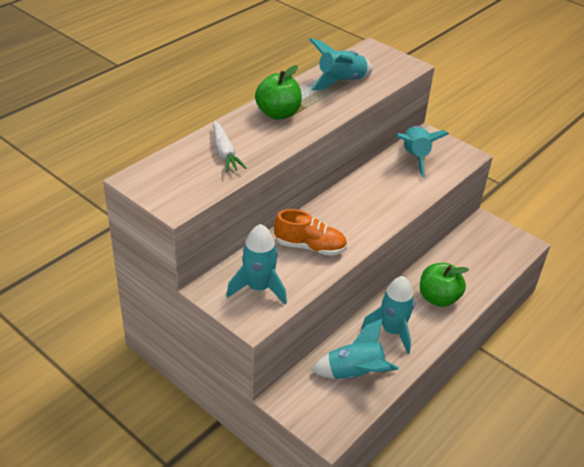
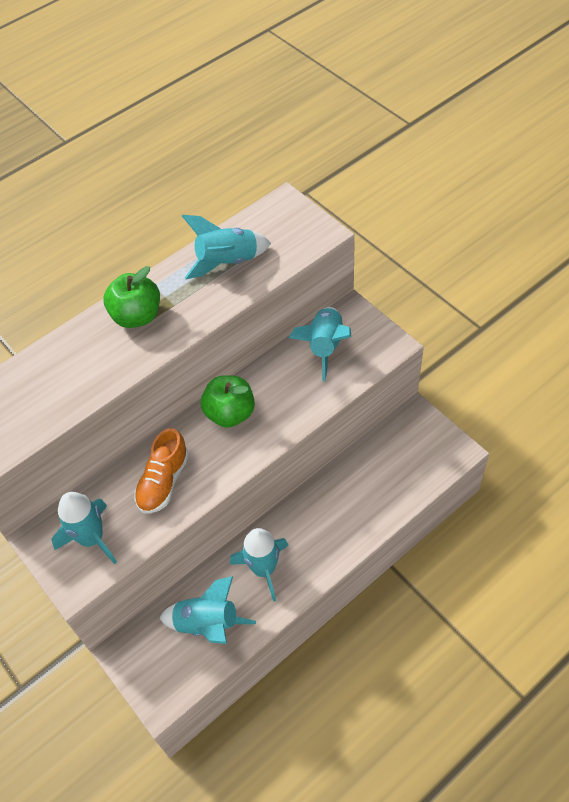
camera: 15 degrees right, 15 degrees up
(225, 153) = (58, 379): white carrot -> none
(310, 247) = (163, 481): orange shoe -> orange shoe turned 90 degrees clockwise
(438, 298) = (329, 526): green apple -> green apple (230, 413)

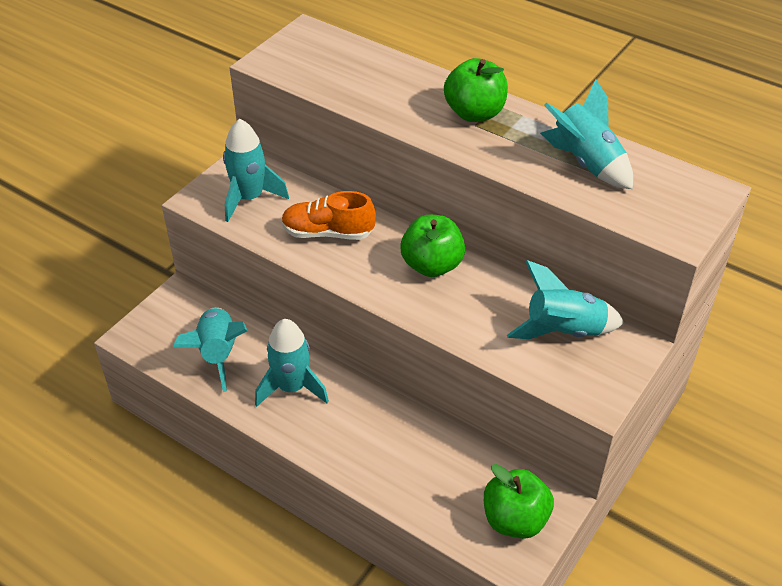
camera: 70 degrees right, 10 degrees down
(424, 443) = (515, 520): none -> green apple

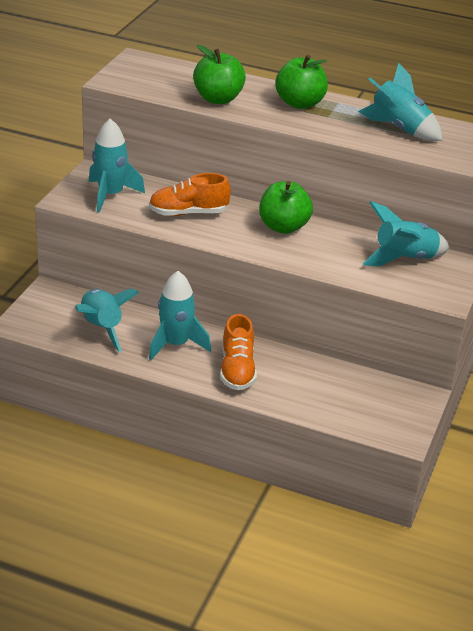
camera: 15 degrees left, 10 degrees down
(349, 434) = (237, 370): none -> orange shoe
(515, 520) = (393, 409): green apple -> green apple (218, 99)

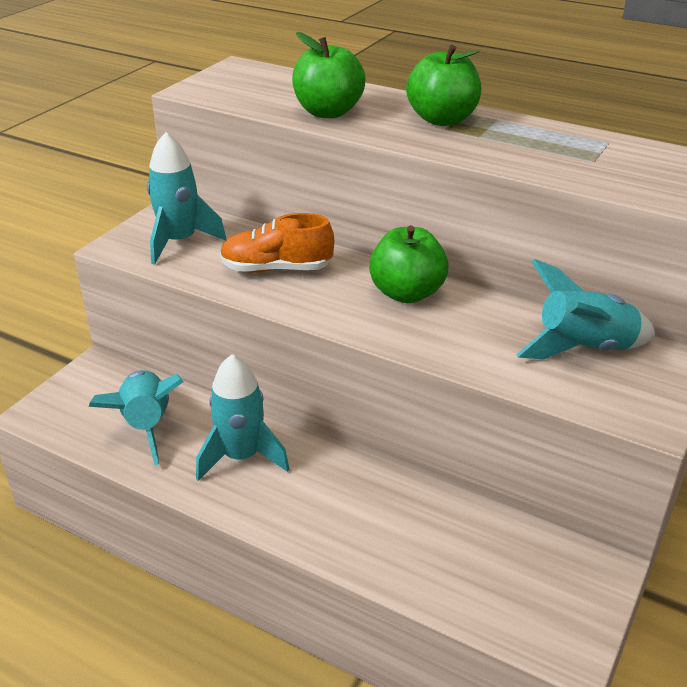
camera: 10 degrees right, 0 degrees up
(237, 370) = (320, 504): orange shoe -> none
(400, 128) = (585, 153): turquoise rocket -> none

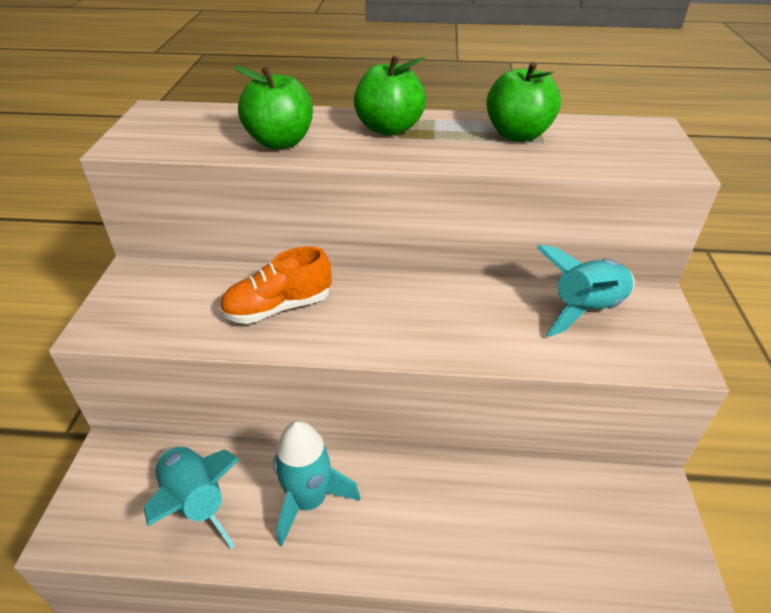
camera: 25 degrees left, 5 degrees up
(179, 242) = (162, 305): turquoise rocket -> none
(407, 293) = (412, 298): green apple -> green apple (518, 135)

